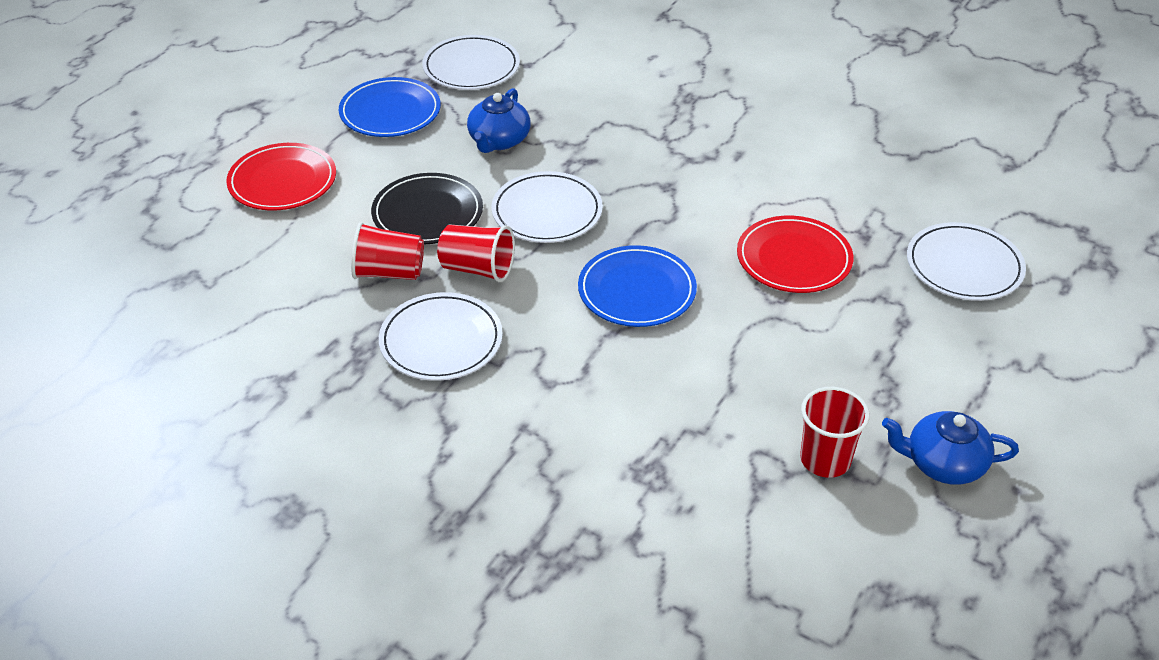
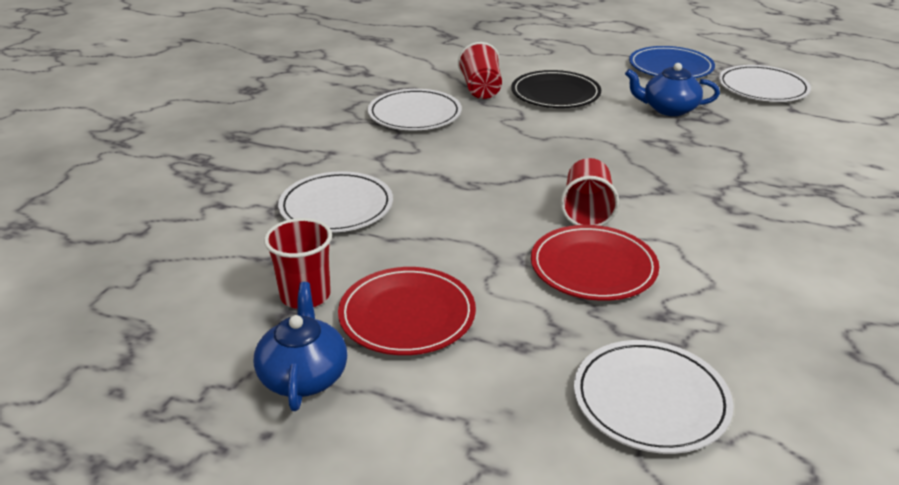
camera: 80 degrees right, 10 degrees down
(282, 181) = (560, 46): red plate -> red plate (407, 315)
(478, 269) = (500, 118): red cup -> red cup (587, 211)
(547, 212) = (587, 137): white plate -> white plate (336, 207)
(637, 291) = (503, 185): blue plate -> none

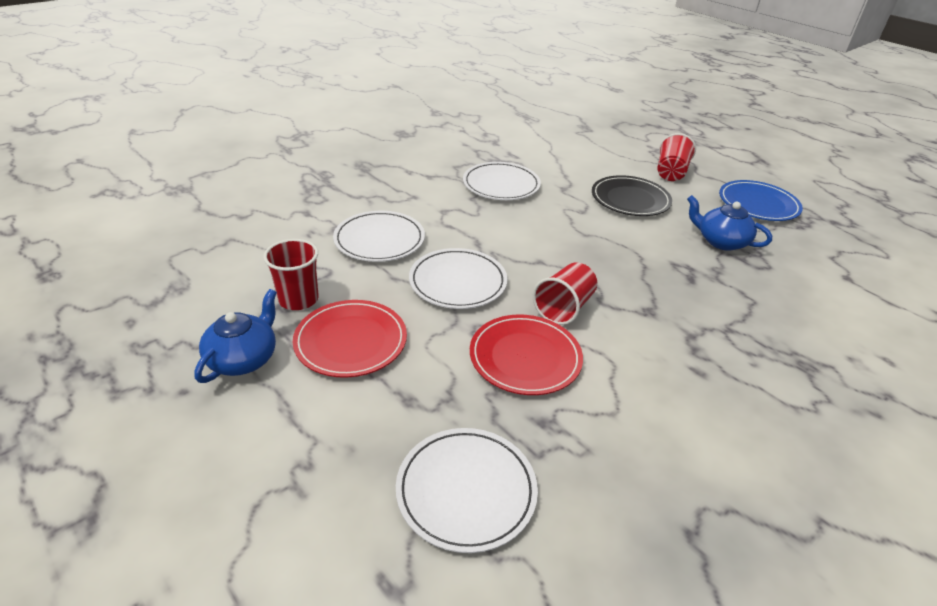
camera: 25 degrees right, 5 degrees up
(481, 89) = (571, 179): red cup -> red cup (670, 172)
(762, 88) = (834, 248): white plate -> white plate (458, 282)

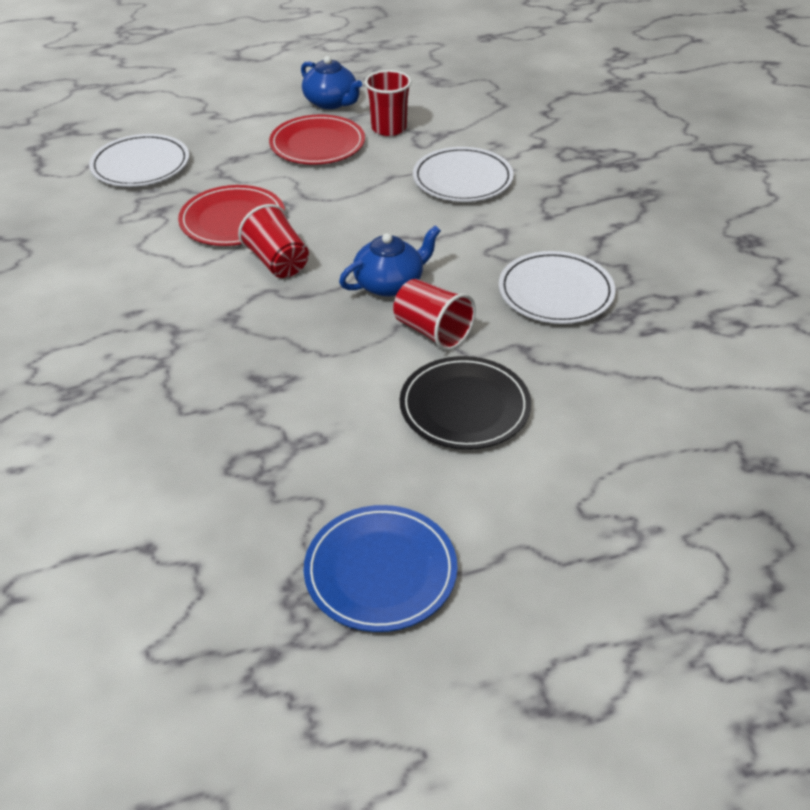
camera: 115 degrees right, 5 degrees up
(458, 282) = (361, 210): white plate -> none
(670, 172) = (535, 504): red cup -> red cup (432, 331)
(721, 241) = (309, 453): blue teapot -> blue teapot (390, 284)

